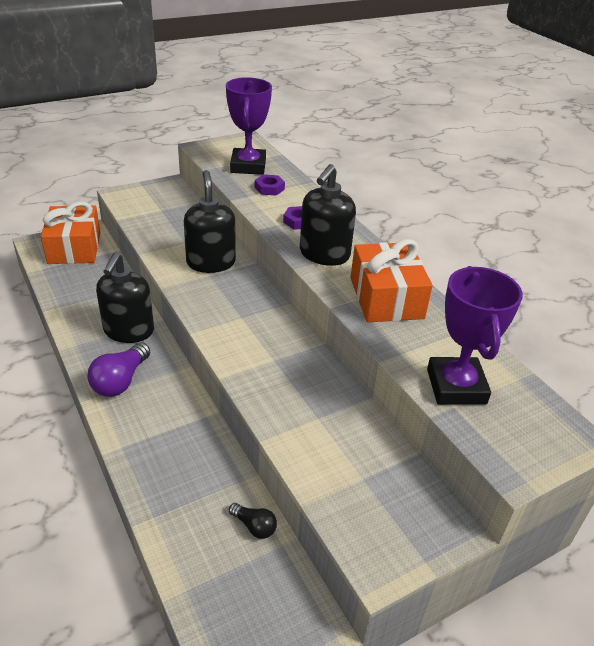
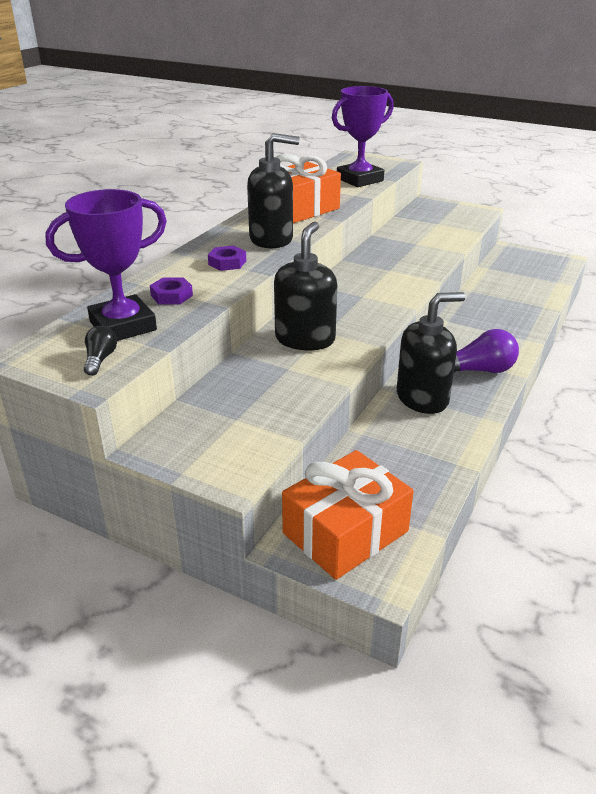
camera: 120 degrees left, 5 degrees down
(211, 262) = (305, 339): black soap dispenser -> black soap dispenser turned 150 degrees clockwise
(254, 526) = (493, 278): black light bulb -> black light bulb (100, 359)

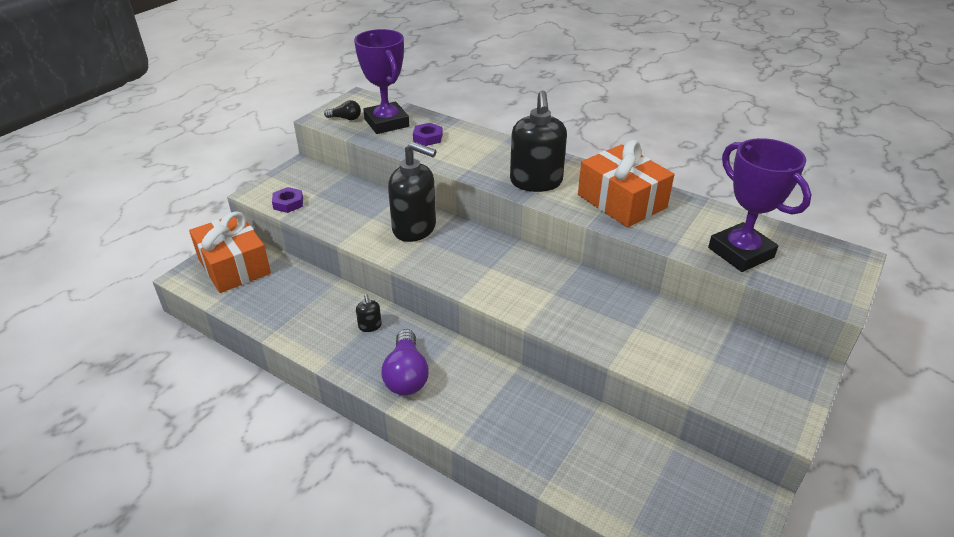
camera: 95 degrees right, 5 degrees up
(227, 263) = (484, 159): purple nut -> purple nut (288, 203)
(422, 398) = (370, 326): black soap dispenser -> black soap dispenser, size x0.42

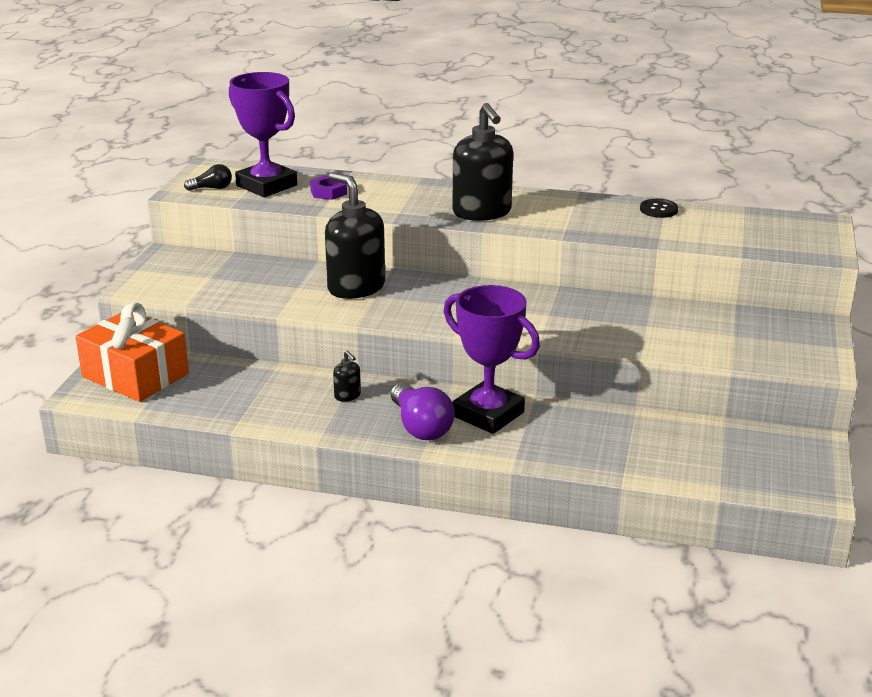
camera: 20 degrees left, 10 degrees down
(288, 203) = (183, 290): purple nut -> none
(415, 228) = (356, 287): black soap dispenser -> black soap dispenser turned 135 degrees counterclockwise
(621, 201) = (582, 214): orange gift -> none
(694, 209) = (658, 210): none -> black button
(740, 252) = (723, 235): purple trophy -> purple trophy (488, 414)

